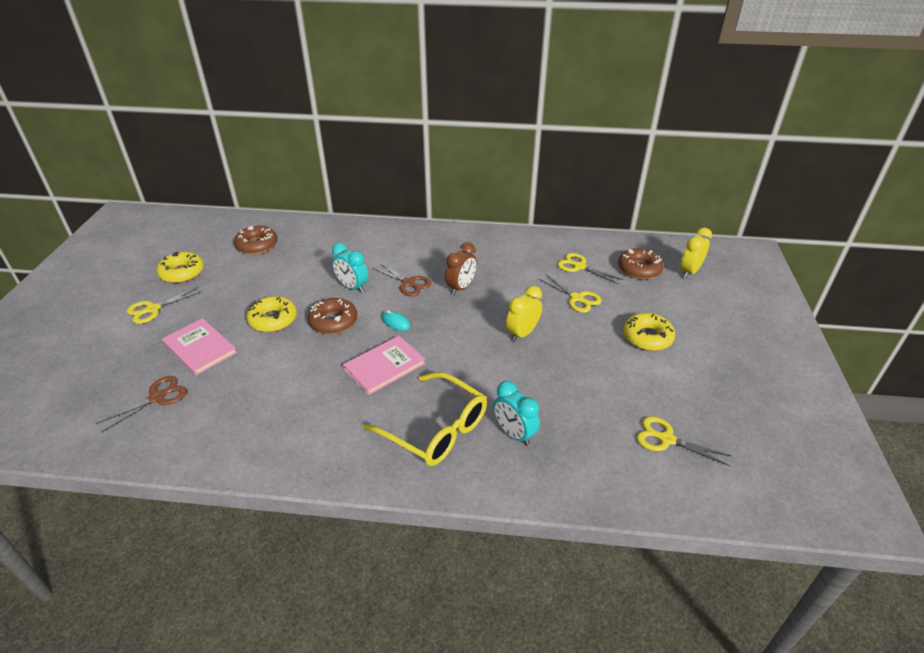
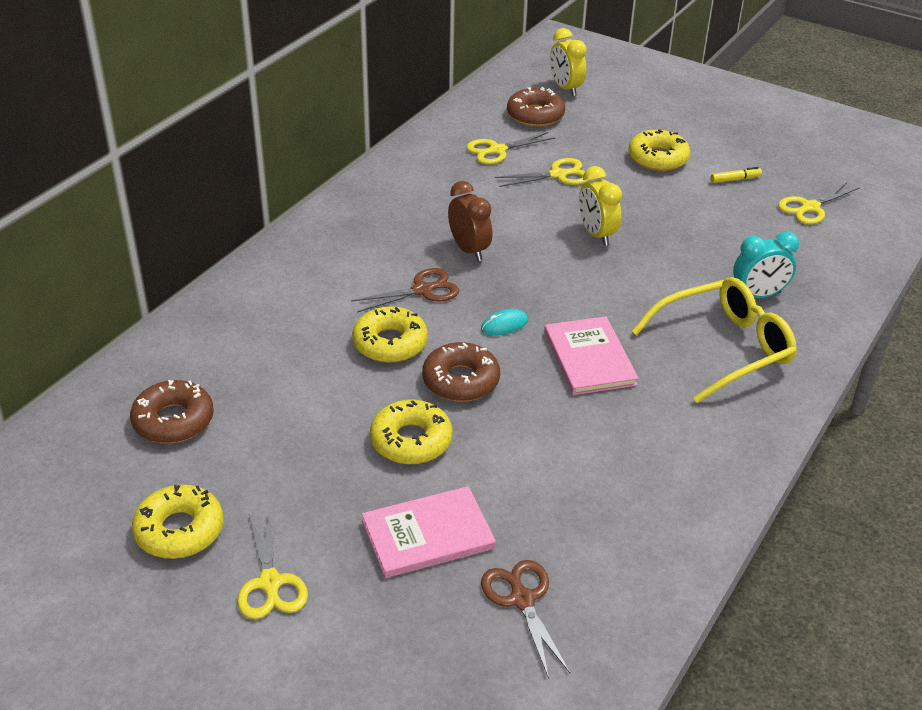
camera: 65 degrees left, 0 degrees up
(352, 287) = (390, 343): turquoise clock -> yellow donut
(662, 385) = (735, 179): none -> yellow marker

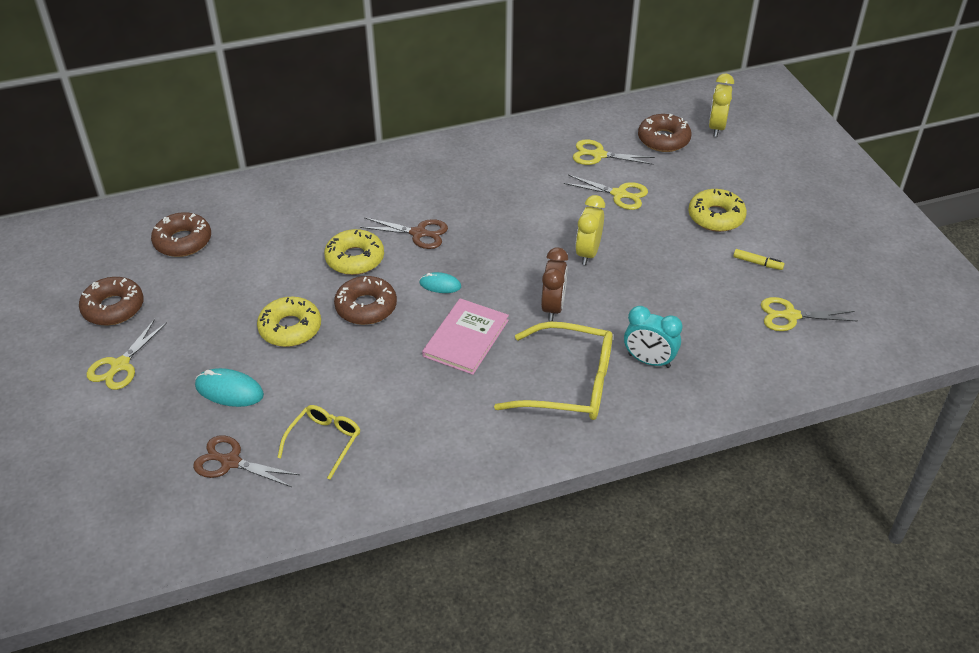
camera: 40 degrees right, 5 degrees up
(179, 530) = (113, 308): yellow donut -> brown donut
(428, 534) = (229, 390): pink book -> turquoise mouse
(469, 250) = (484, 220): brown clock -> brown clock (553, 307)
(522, 600) = (230, 462): brown scissors -> brown scissors turned 90 degrees counterclockwise
(586, 523) = (324, 442): none -> yellow glasses

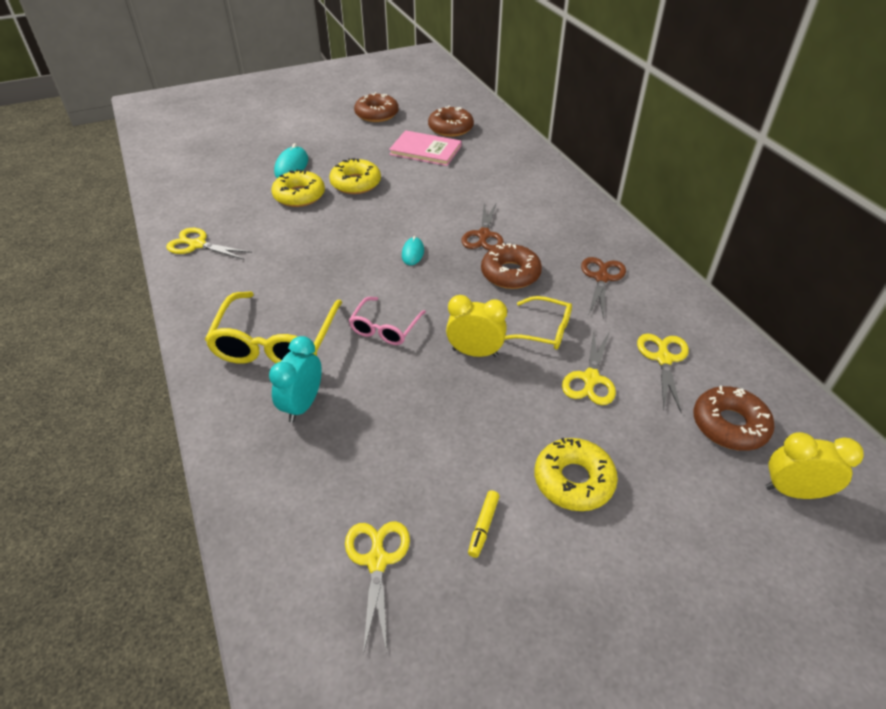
camera: 85 degrees right, 0 degrees up
(120, 365) = (320, 125): yellow scissors -> yellow scissors (197, 245)
(230, 462) = (223, 176): brown scissors -> brown scissors (601, 278)
(324, 442) = (233, 211): yellow glasses -> yellow glasses (544, 330)
(355, 259) = (442, 204): yellow donut -> yellow donut (299, 195)
(366, 307) = (381, 216): brown donut -> brown donut (510, 273)
(466, 338) = (342, 273): pink book -> pink book (425, 150)
(553, 307) = (385, 328): brown clock -> pink glasses

